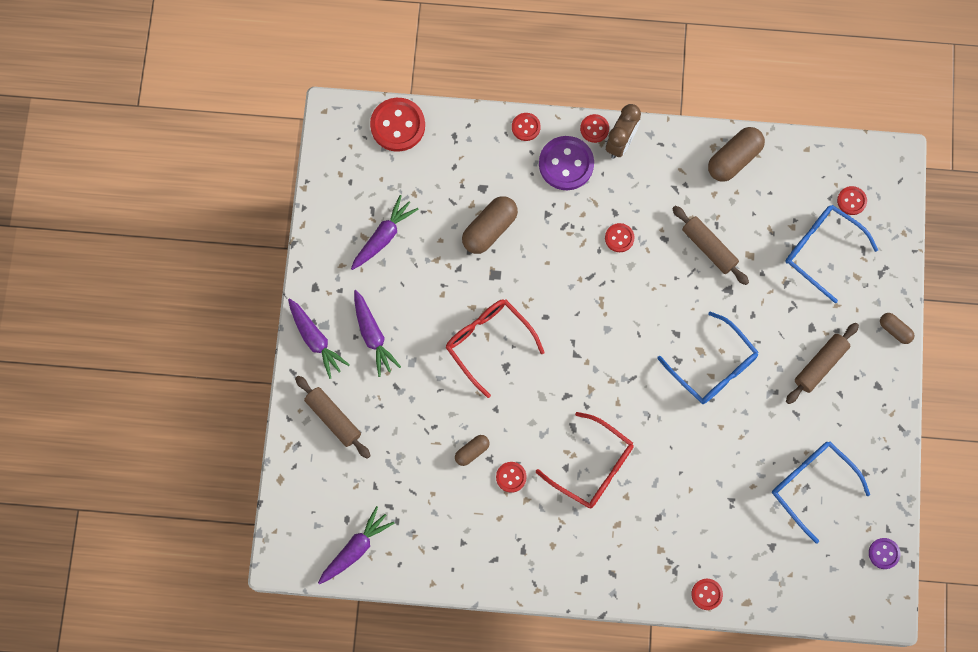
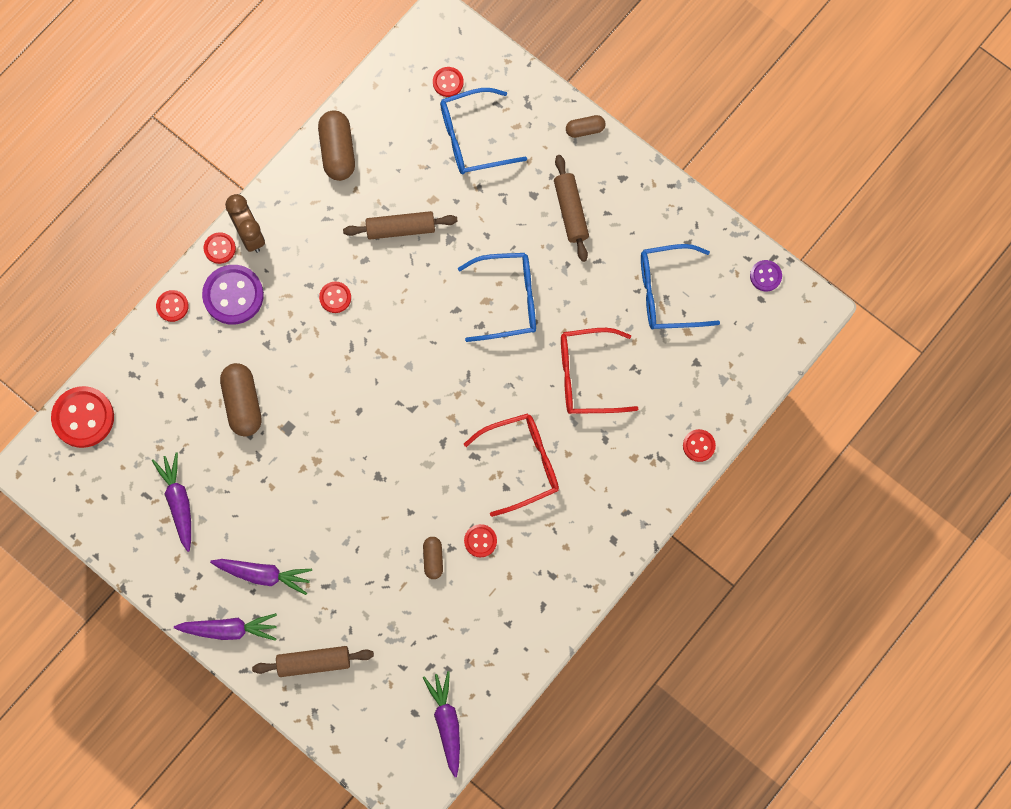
camera: 55 degrees left, 0 degrees up
(488, 343) = (345, 476): red glasses -> red glasses (587, 376)

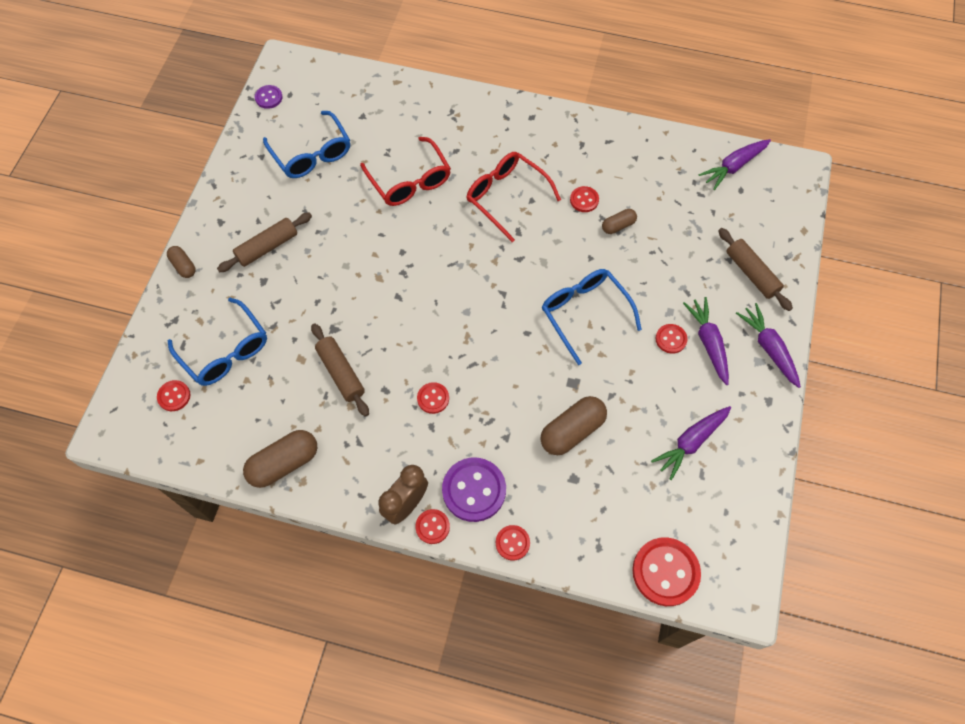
camera: 115 degrees left, 10 degrees down
(508, 300) = (370, 261): blue glasses -> blue glasses (584, 313)
(699, 446) = (429, 92): red button -> red button (671, 339)

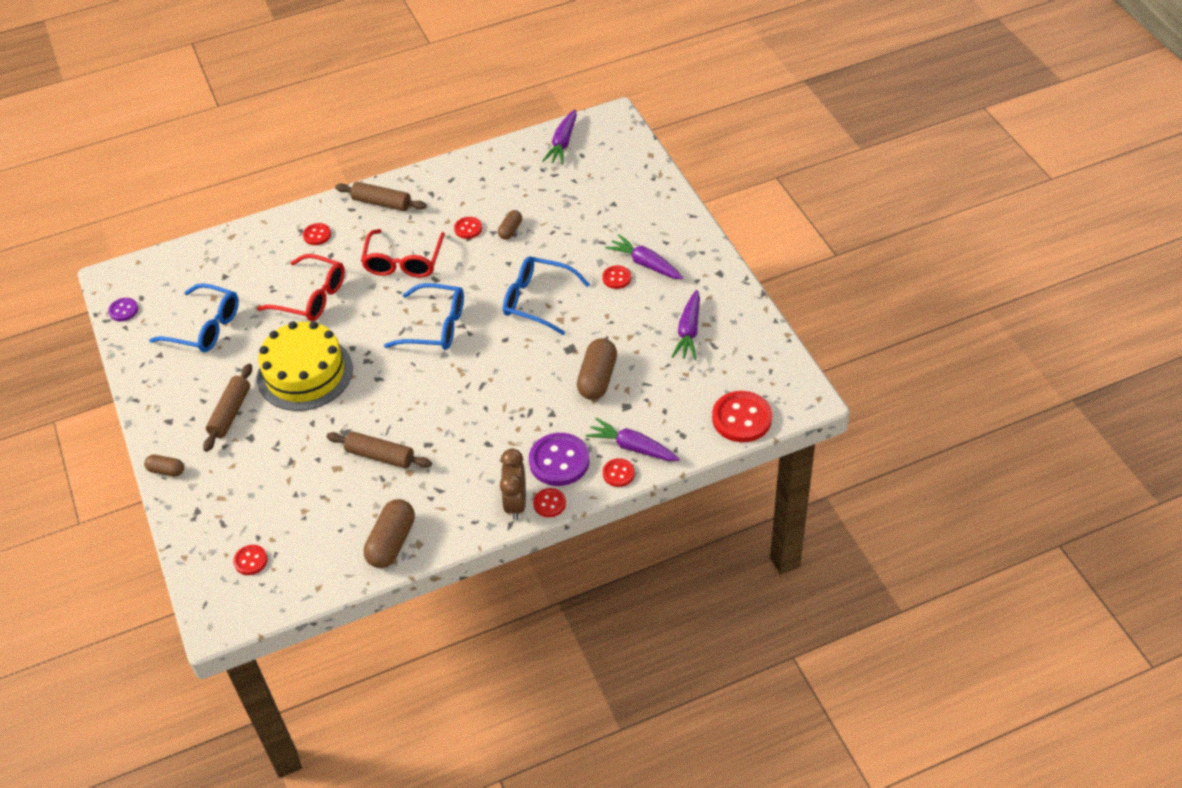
camera: 35 degrees left, 15 degrees down
(225, 351) = (265, 503): blue glasses -> blue glasses (435, 326)
(348, 250) = (305, 373): none -> yellow cake
(433, 398) = (471, 425): red button -> red button (317, 235)
(506, 197) = (403, 262): red glasses -> red glasses turned 90 degrees counterclockwise
(751, 273) = (637, 203): brown rolling pin -> brown rolling pin (382, 203)
(768, 348) = (690, 241): purple carrot -> purple carrot (632, 447)

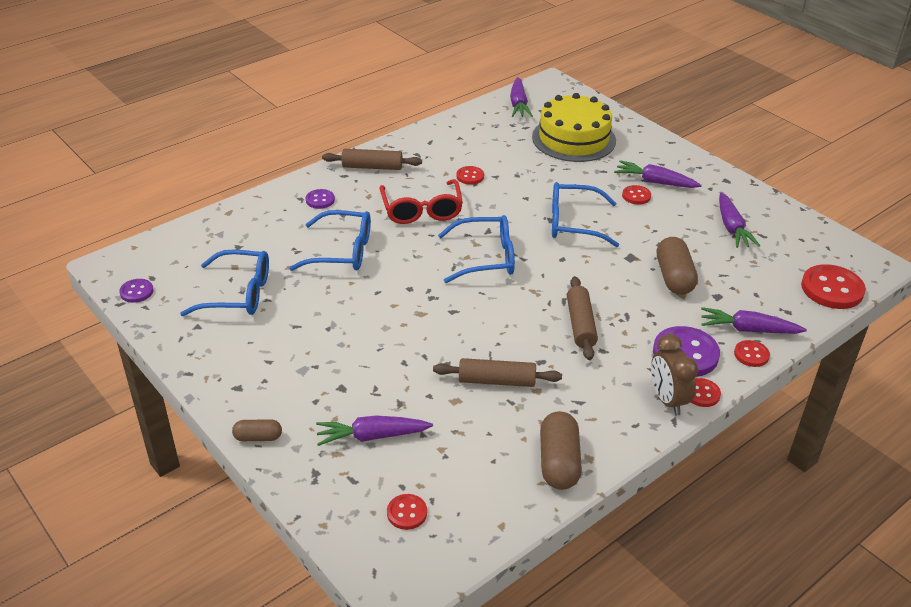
camera: 20 degrees left, 10 degrees down
(230, 413) = (306, 368): brown rolling pin -> brown rolling pin (580, 325)
(254, 488) = (371, 436): none -> purple carrot
(305, 373) = (371, 318): yellow cake -> yellow cake (573, 139)
(311, 297) = (342, 251): red glasses -> blue glasses
(317, 235) = (320, 200): red button -> purple button
(510, 230) = (511, 172): brown capsule -> none

